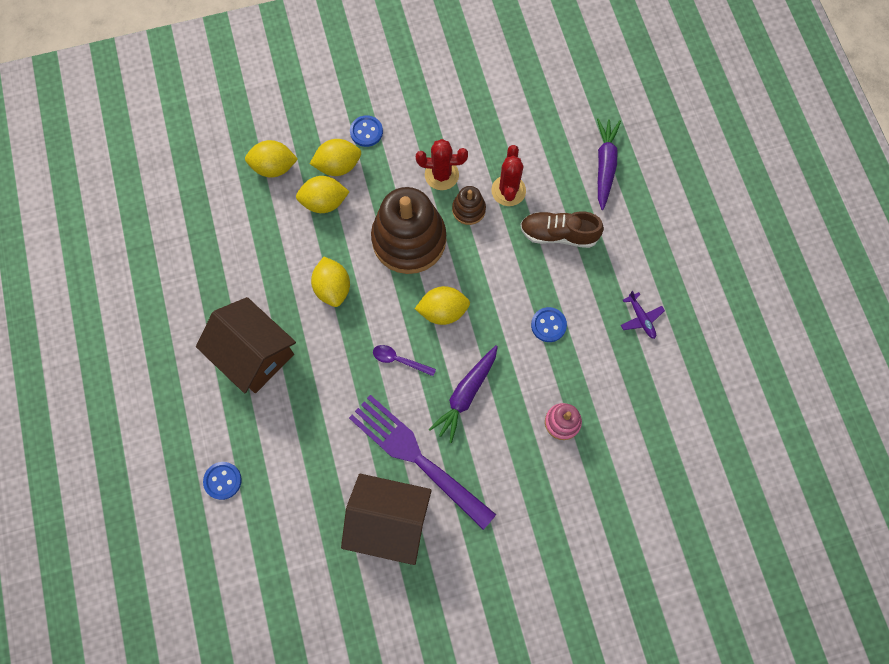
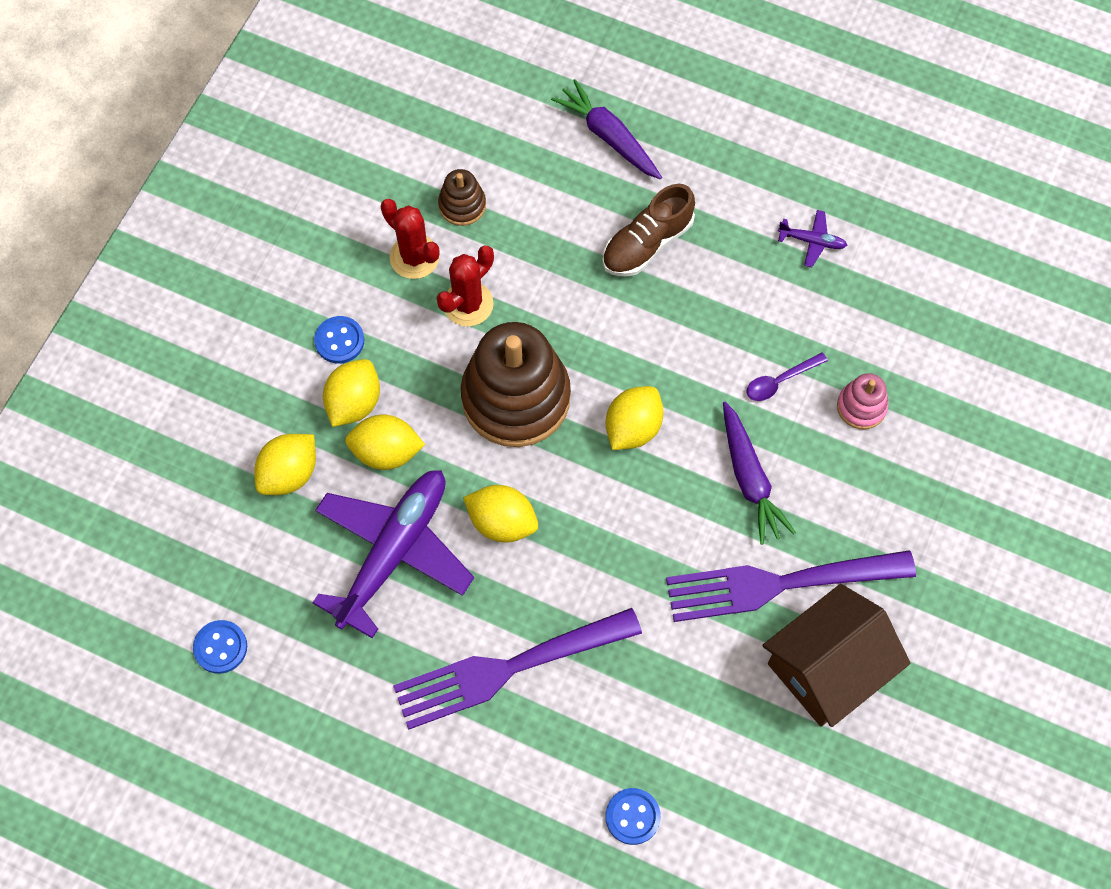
camera: 50 degrees left, 5 degrees down
(254, 354) = (507, 669): brown house -> purple fork
(273, 249) = (394, 552): none -> purple plane
(324, 202) = (386, 452): yellow lemon -> yellow lemon turned 60 degrees clockwise
(399, 360) = (651, 517): purple spoon -> purple spoon (780, 381)
(468, 209) = (536, 309): brown stacking toy -> brown stacking toy (462, 205)
(508, 191) = (550, 252): red cactus -> red cactus (414, 257)
(548, 325) = (742, 335): blue button -> blue button (220, 647)

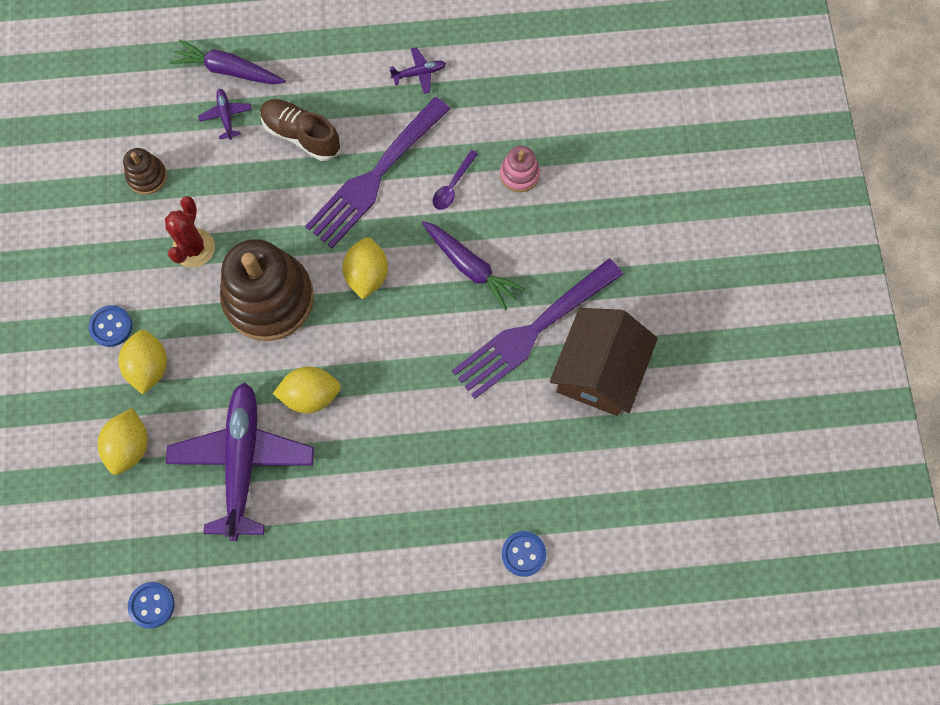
camera: 30 degrees left, 5 degrees up
(386, 452) = (195, 390): yellow lemon -> none
(414, 257) = (133, 234): red cactus -> none
(507, 669) = (375, 500): purple fork -> purple fork (375, 177)
(579, 183) = (226, 116): none -> purple plane
(647, 243) = (301, 135): brown shoe -> brown shoe turned 105 degrees clockwise

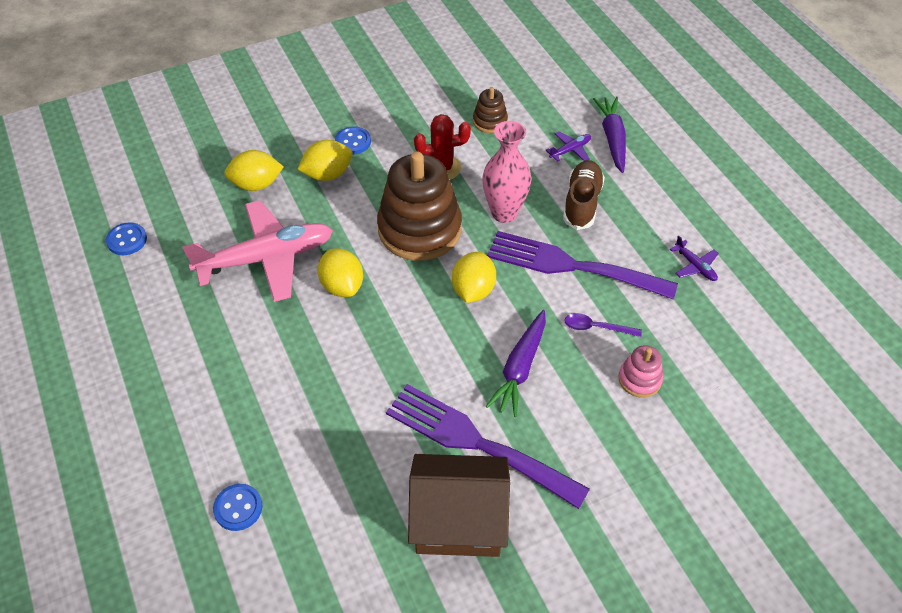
camera: 70 degrees right, 20 degrees down
(243, 461) = (267, 258): purple plane -> pink plane
(282, 211) = (504, 213): none -> pink vase
(367, 275) = (473, 290): yellow lemon -> yellow lemon turned 60 degrees counterclockwise

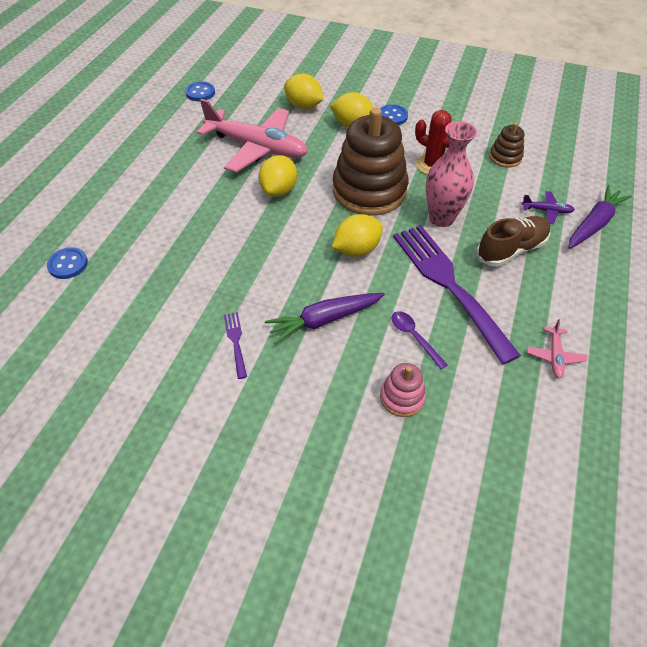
camera: 45 degrees right, 0 degrees up
(459, 520) = (163, 377): brown house -> none
(476, 443) = (235, 341): purple fork -> purple fork, size x0.40
(695, 266) = (554, 356): purple plane -> pink plane

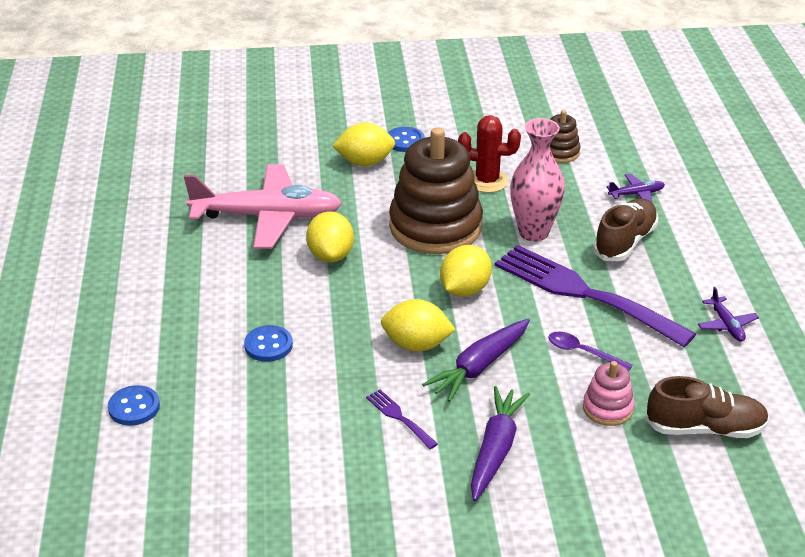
camera: 25 degrees left, 15 degrees down
(200, 93) = (142, 174): blue button -> blue button (268, 345)
(303, 106) = (289, 156): yellow lemon -> yellow lemon (416, 345)
(474, 451) = (705, 429): none -> brown shoe
(554, 356) = (726, 325): pink plane -> purple plane
(594, 224) = (690, 194): purple carrot -> purple carrot (495, 449)

